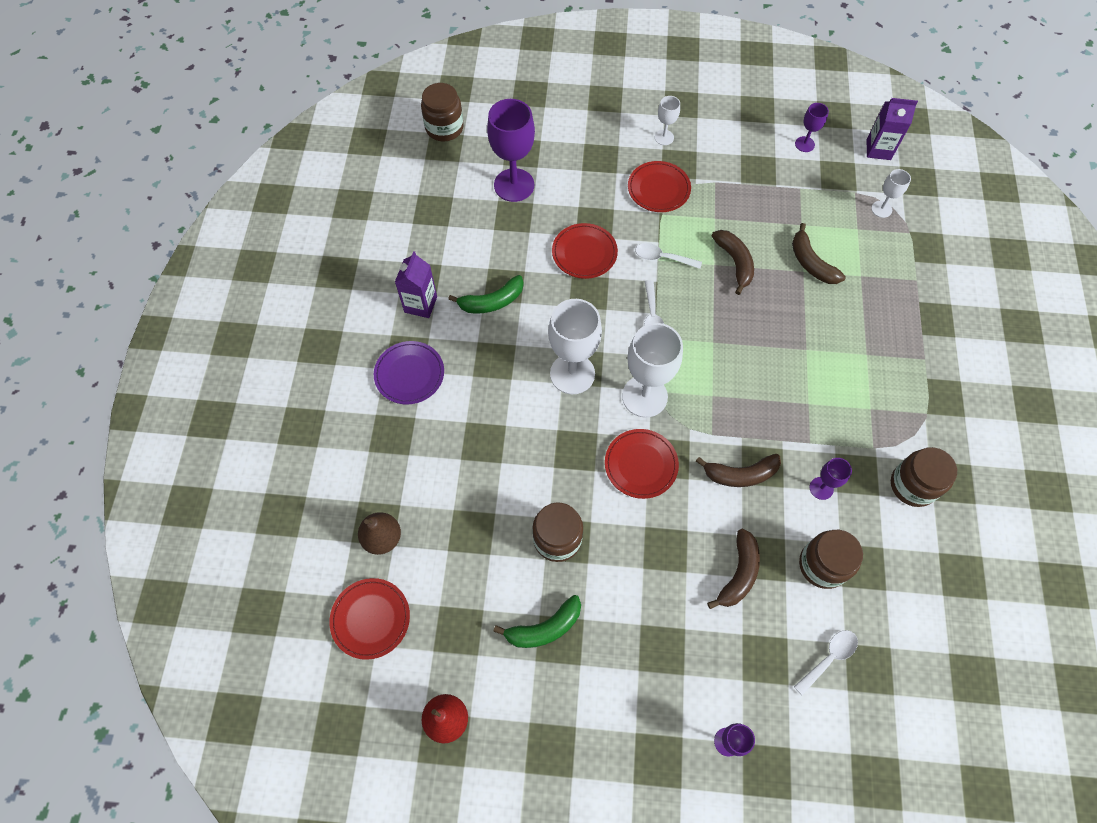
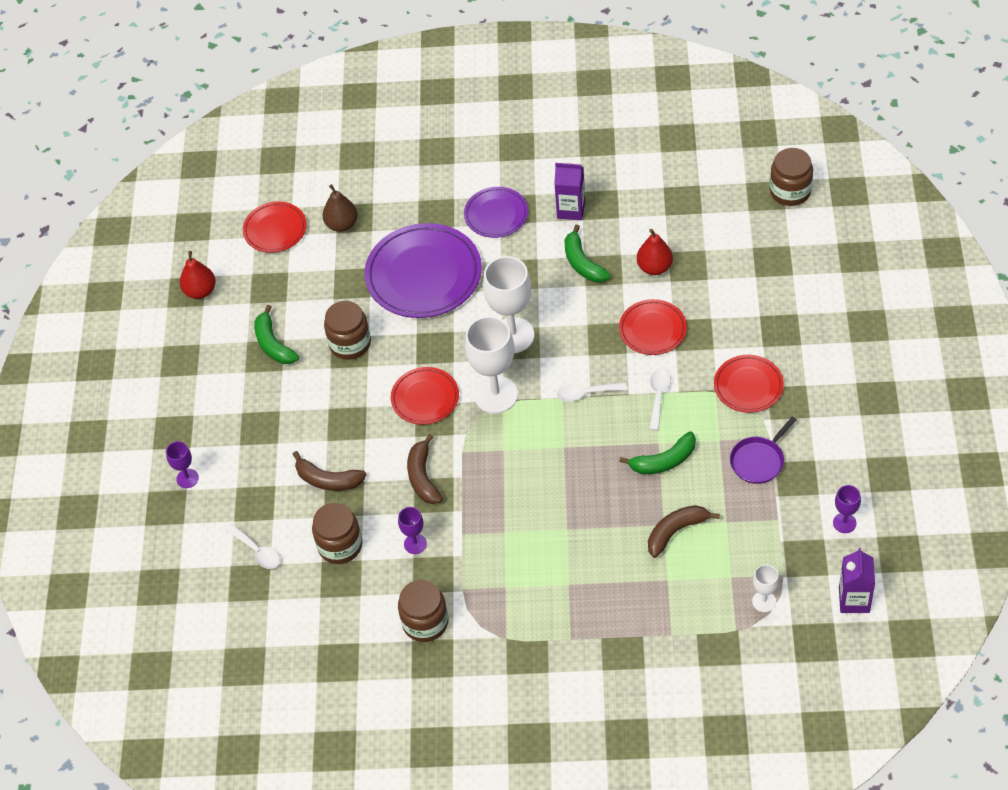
camera: 90 degrees right, 10 degrees down
(476, 453) = (423, 275): none -> purple plate
(510, 242) = (654, 267): none -> red pear
(514, 185) = (727, 260): purple goblet -> none
(664, 137) = (822, 385): white goblet -> none
(734, 262) = (664, 461): brown banana -> green banana
(739, 193) = (759, 461): none -> purple pan

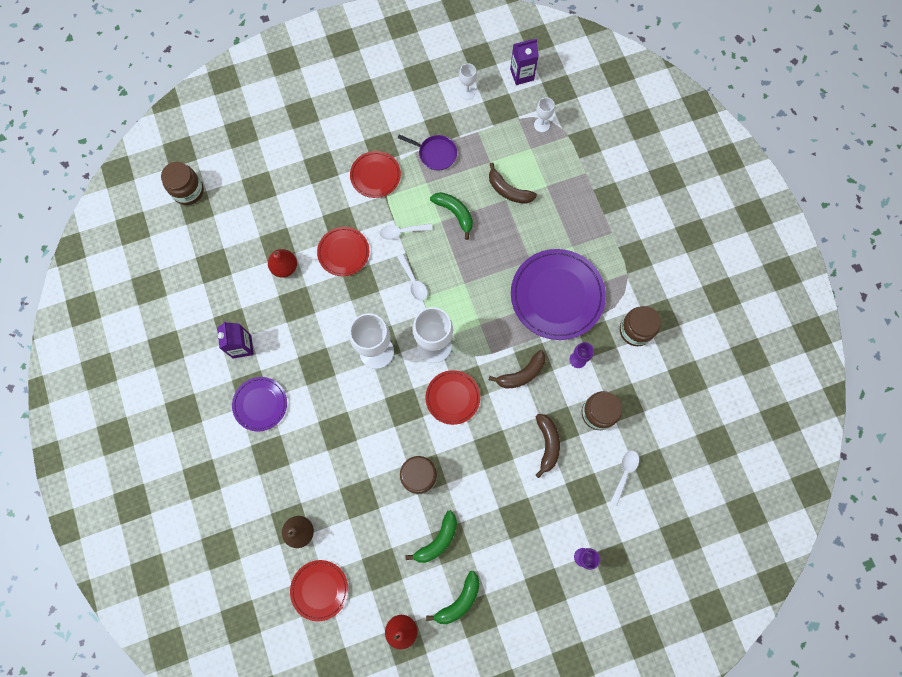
camera: 115 degrees left, 20 degrees up
(423, 275) = (336, 441): purple plate -> purple plate (557, 295)
(582, 263) = (293, 321): green banana -> green banana (459, 601)
(844, 523) = (467, 92): purple goblet -> white goblet

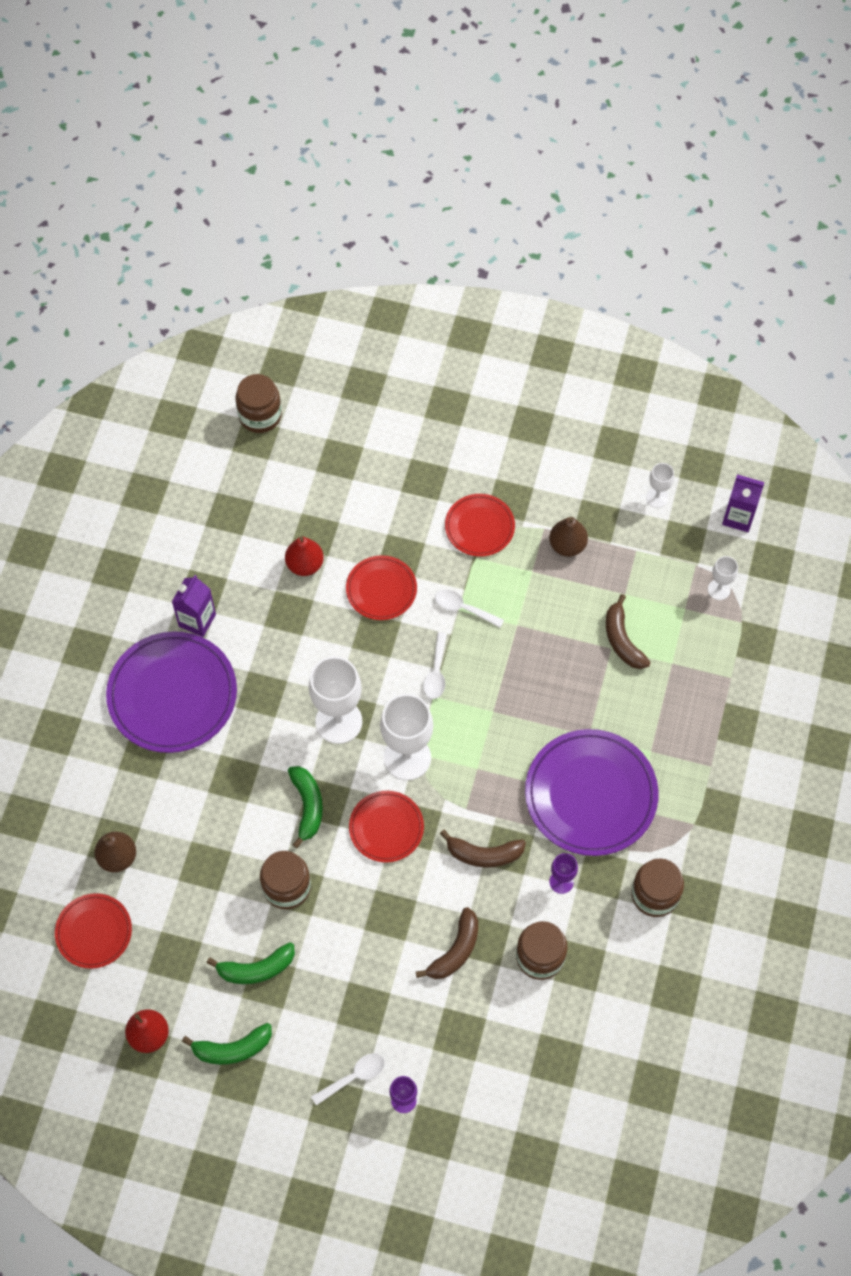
camera: 35 degrees right, 10 degrees down
(260, 404) = (172, 695): purple plate -> purple plate, size x1.78
(435, 154) = (567, 545): purple pan -> brown pear
(455, 213) = (540, 626): green banana -> green banana (307, 806)
(624, 473) = (520, 1043): white spoon -> white spoon (354, 1077)

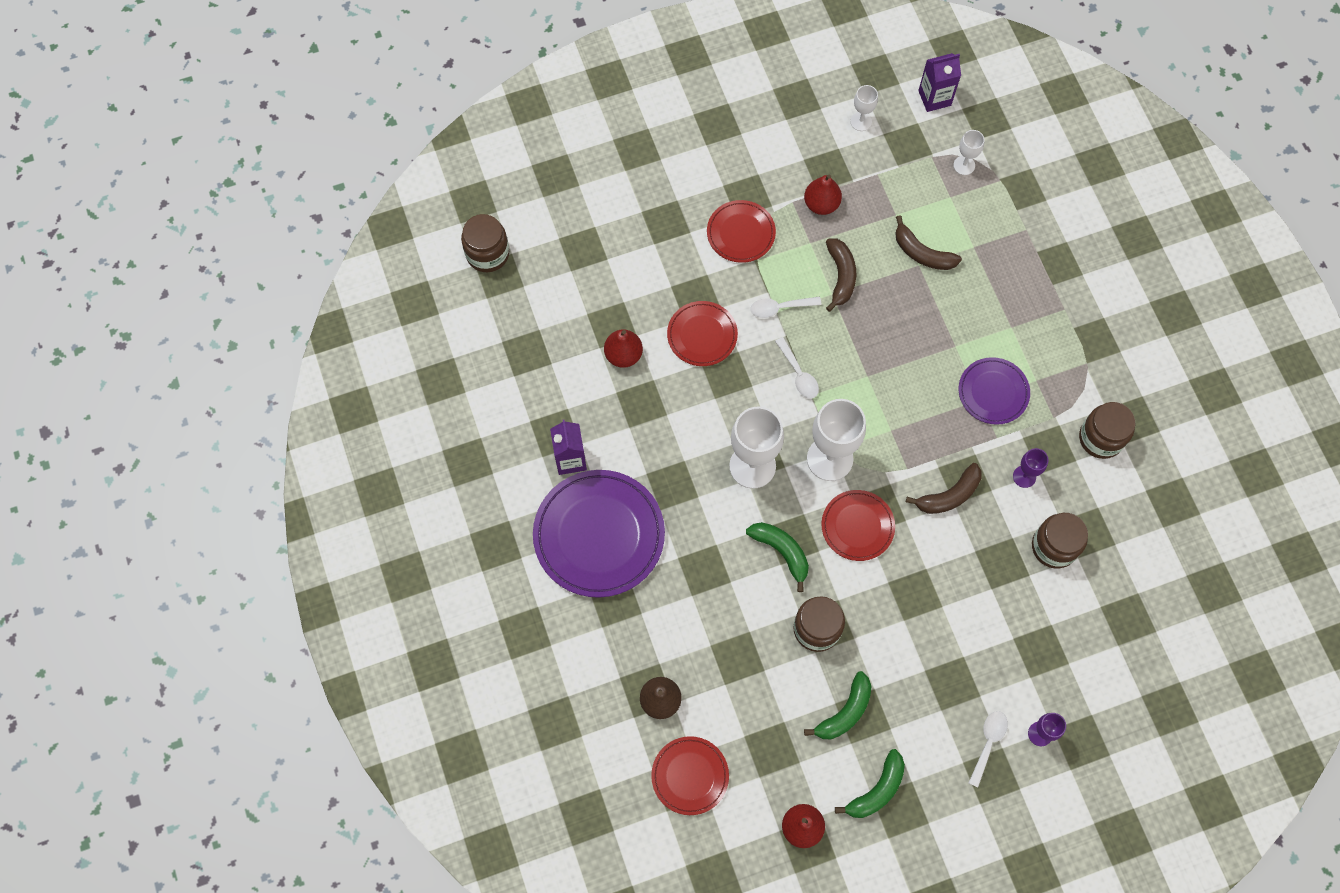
camera: 35 degrees left, 5 degrees up
(455, 950) = (987, 587): brown banana -> brown banana (841, 276)
(567, 545) = (821, 204): brown pear -> red pear
(590, 795) = (993, 392): purple plate -> purple plate, size x0.56

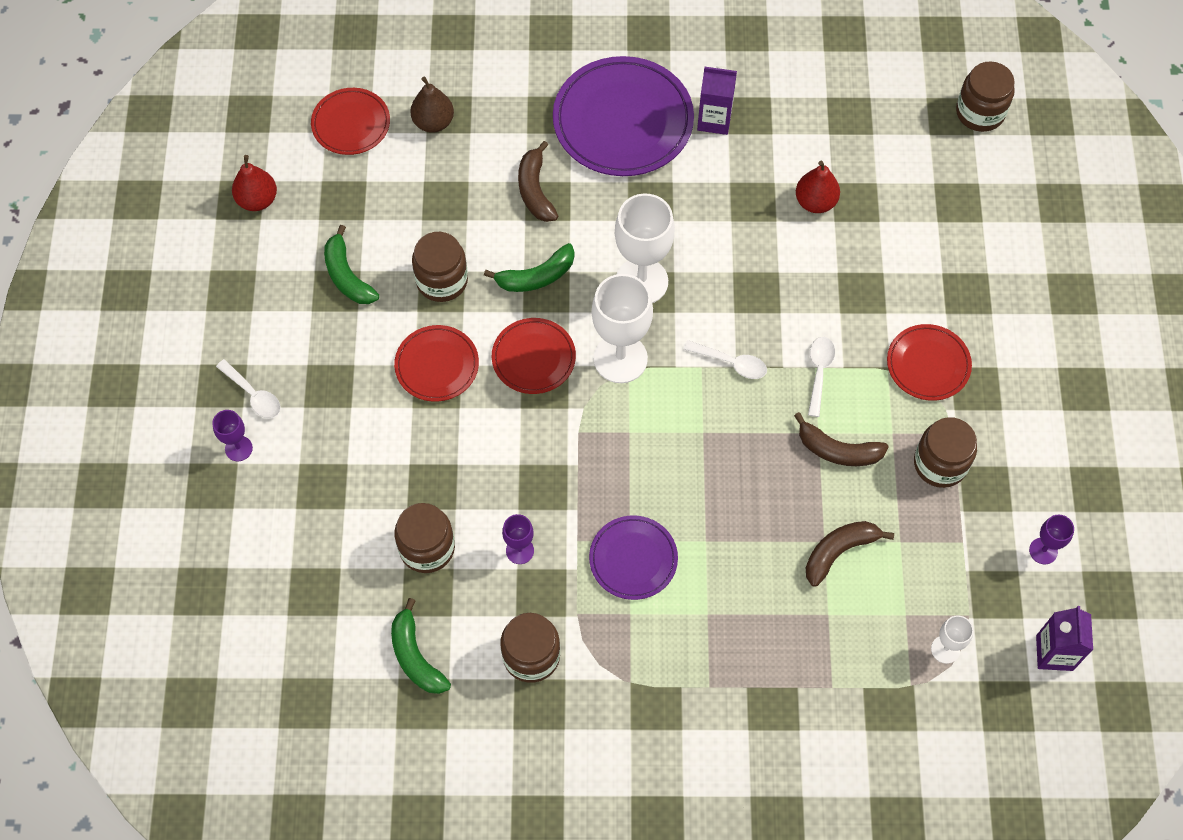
camera: 110 degrees right, 5 degrees down
(702, 335) = (812, 283): red plate -> red plate (437, 365)
(798, 374) = (731, 363): white spoon -> white spoon turned 150 degrees counterclockwise
(821, 204) = (940, 463): red pear -> brown jar
(861, 121) = (1043, 551): white goblet -> purple goblet
(877, 790) = (259, 276): green banana -> green banana (415, 656)
(949, 495) = (530, 462): brown banana -> brown banana (535, 190)

